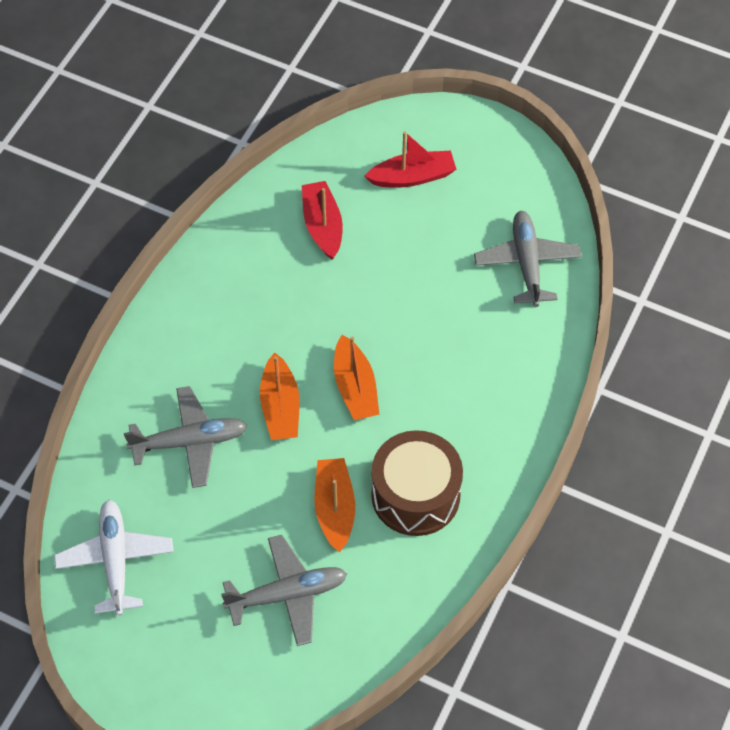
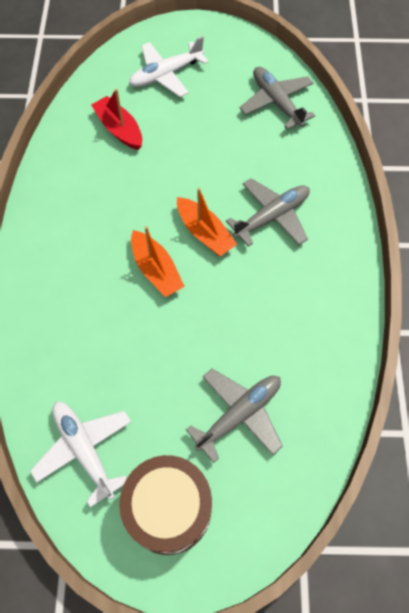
camera: 25 degrees left, 5 degrees up
(190, 442) = (99, 325): grey plane -> grey plane (272, 217)
(334, 508) = (238, 329): orange boat -> none
(412, 177) = (166, 75): red boat -> white plane
(415, 495) = (293, 293): brown drum -> brown drum (168, 509)

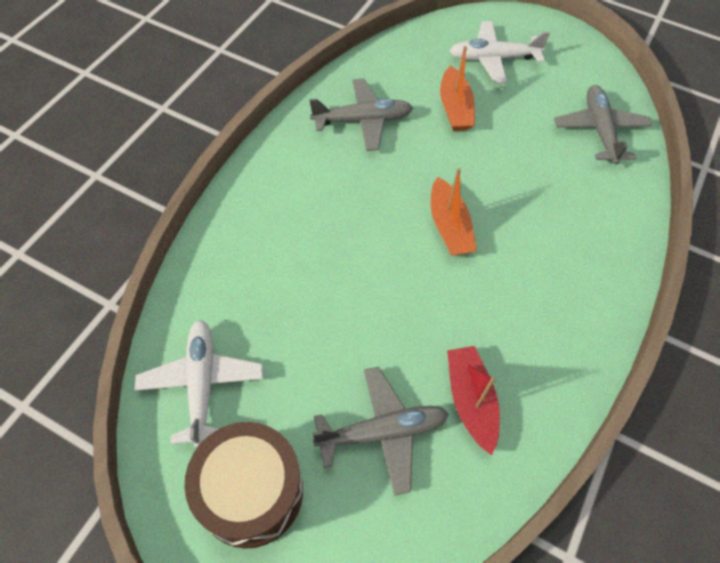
camera: 25 degrees right, 5 degrees down
(119, 129) = (416, 91): red boat -> red boat (470, 401)
(156, 270) = (377, 240): orange boat -> orange boat (455, 108)
(272, 217) = (532, 242): grey plane -> grey plane (363, 121)

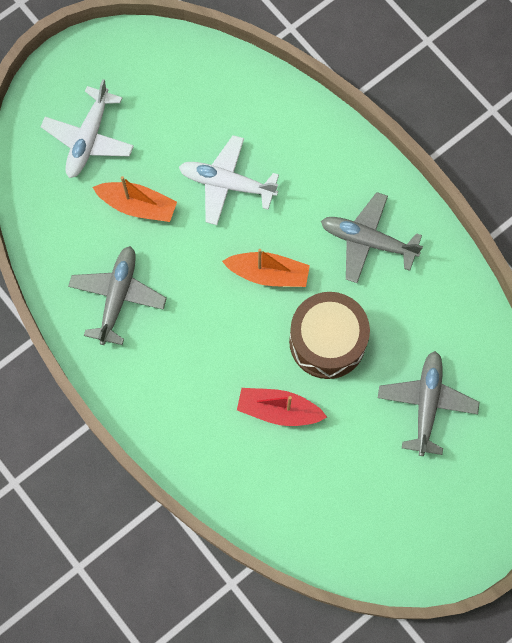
camera: 65 degrees left, 15 degrees up
(202, 383) = (337, 525): white plane -> white plane (226, 184)
(250, 492) = (436, 513): brown drum -> brown drum (327, 341)
(470, 401) = (426, 330): red boat -> red boat (278, 410)
(599, 130) = (217, 92): grey plane -> grey plane (367, 241)

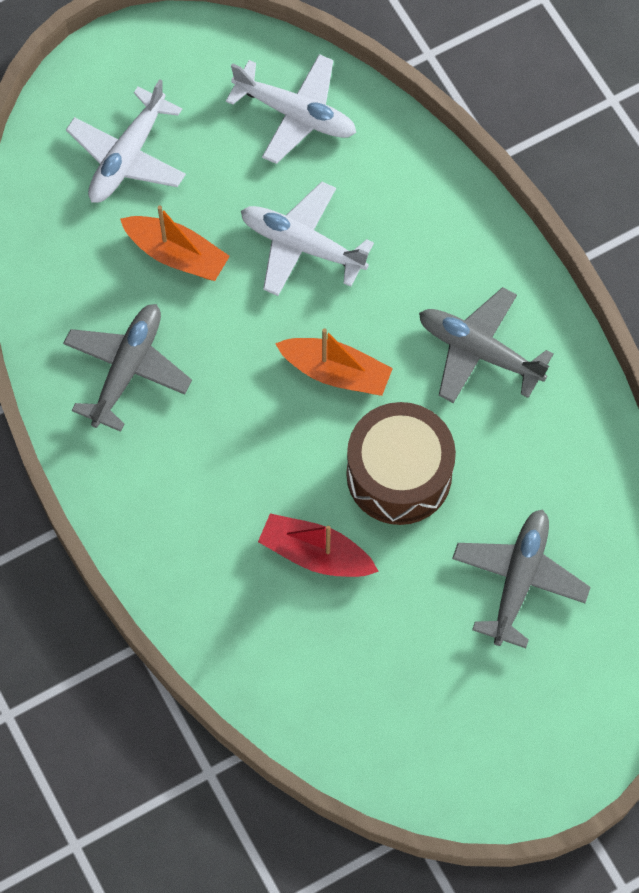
camera: 10 degrees right, 5 degrees down
(204, 87) = (296, 114): none -> white plane

